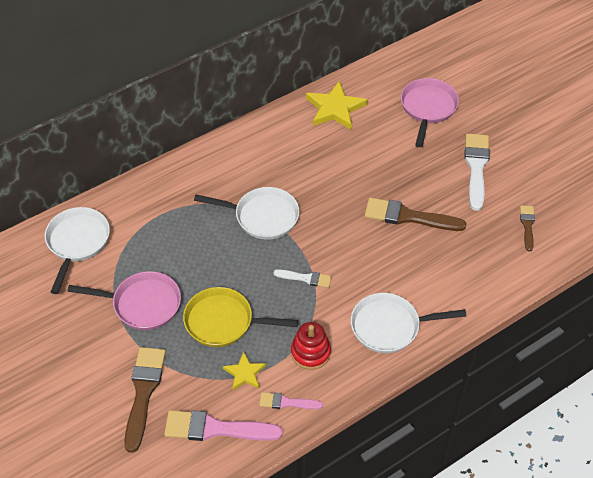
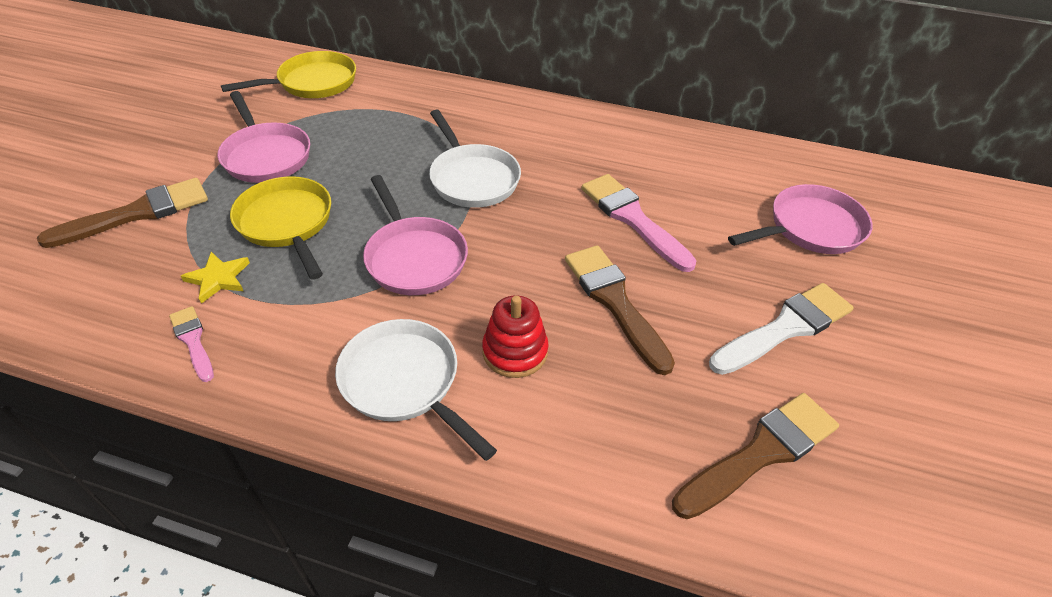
camera: 50 degrees right, 5 degrees down
(77, 242) = (313, 83): white pan -> yellow pan
(216, 429) = (111, 296): pink brush -> pink brush (632, 219)
(306, 278) = (414, 257): white brush -> pink pan
(310, 352) = (295, 322): red stacking toy -> red stacking toy (515, 351)
(335, 108) = (696, 155): yellow star -> none
(527, 225) = (761, 453): brown brush -> brown brush, size x1.82

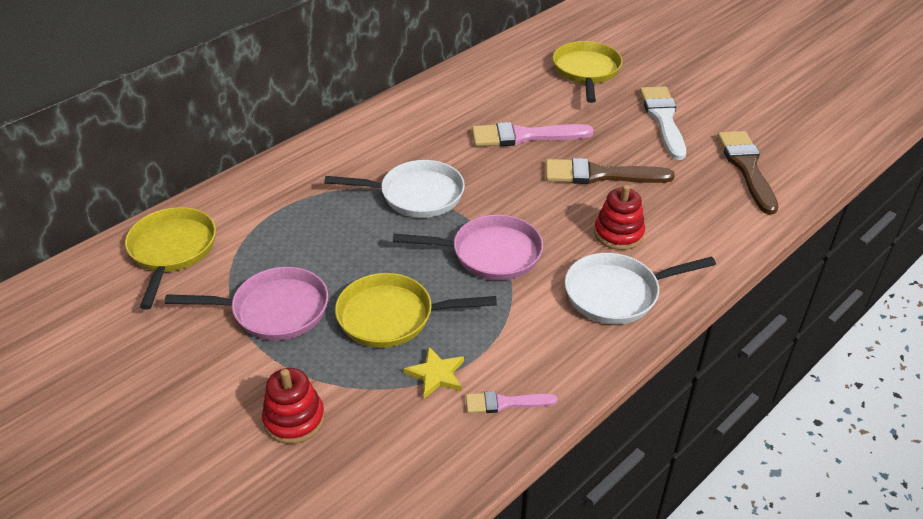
camera: 60 degrees left, 5 degrees down
(137, 213) = (294, 419): brown brush -> red stacking toy
(810, 228) = (586, 71): pink pan -> yellow pan

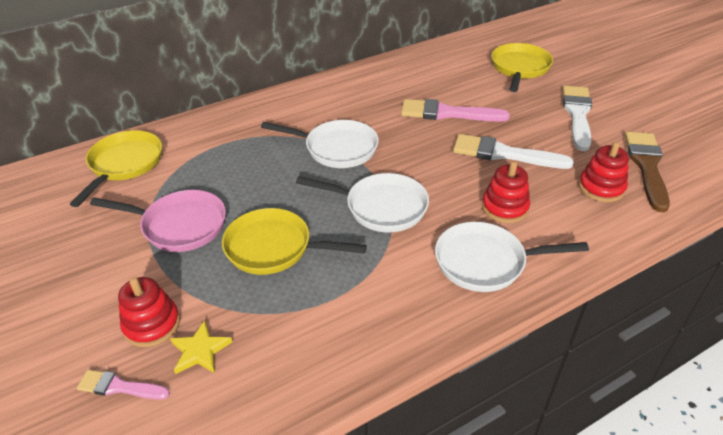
camera: 15 degrees right, 0 degrees up
(436, 375) = (291, 307): yellow star -> yellow star (200, 350)
(490, 254) = (381, 207): pink pan -> white pan
(505, 403) = (343, 347): pink brush -> pink brush (119, 387)
(600, 175) = (504, 154): brown brush -> white brush
(708, 197) = (601, 188): none -> red stacking toy

